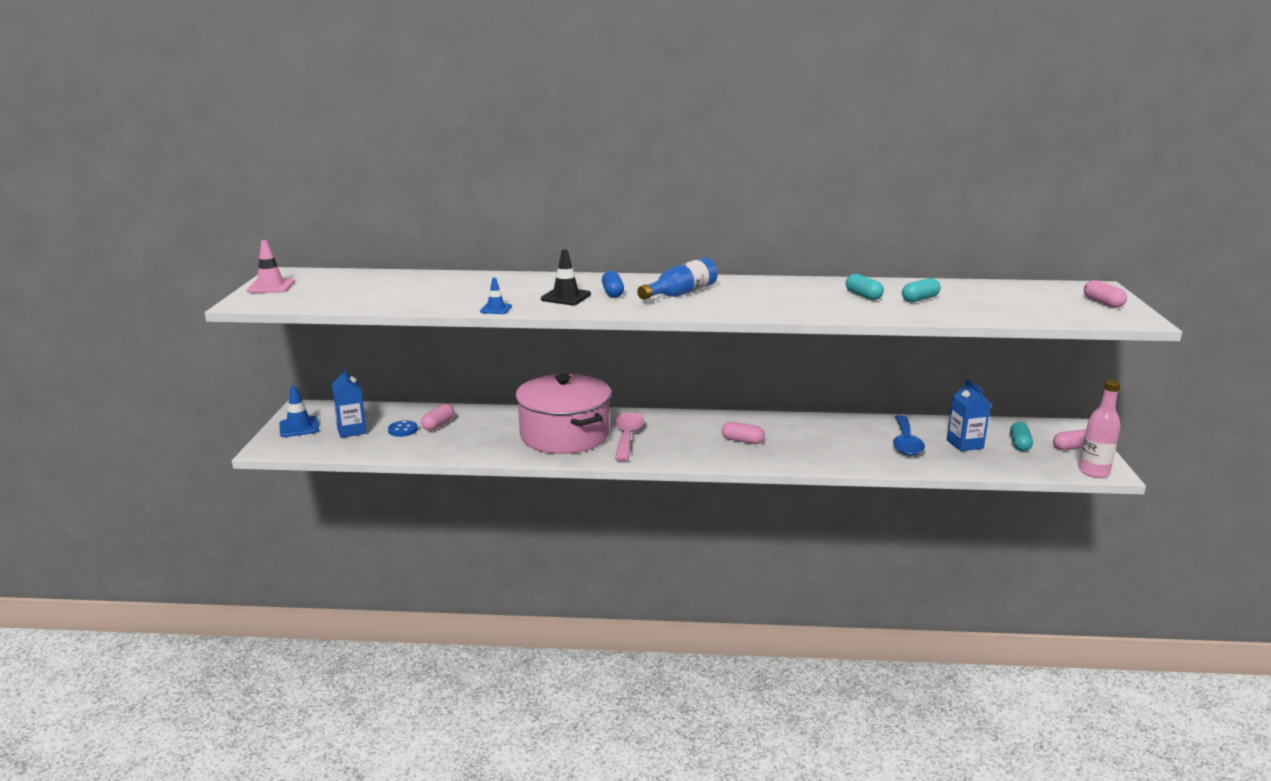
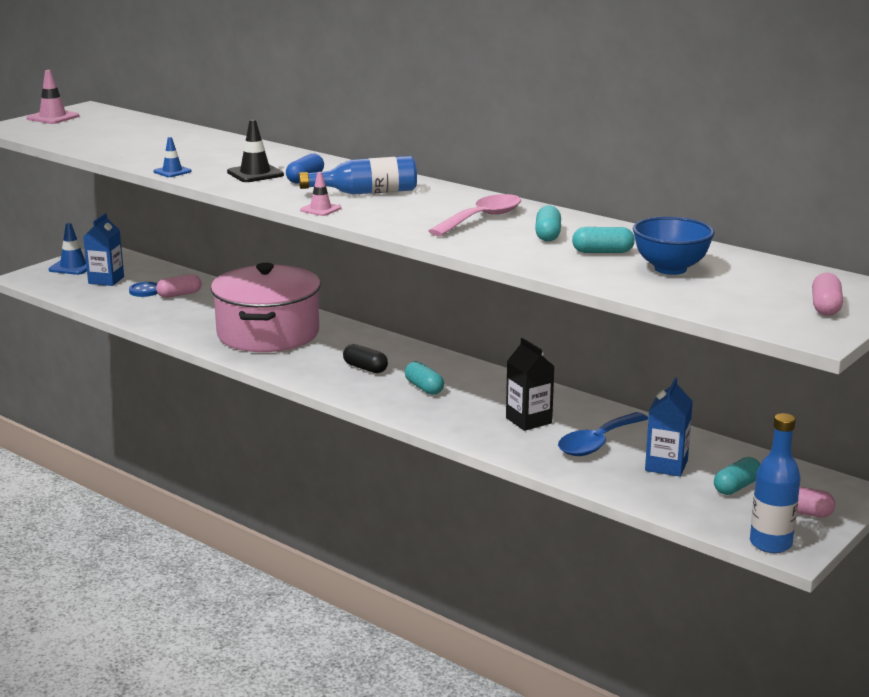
camera: 35 degrees right, 0 degrees up
(627, 437) = (320, 352): pink spoon -> pink spoon (482, 218)
(679, 439) = (365, 368): none -> black capsule
(681, 312) = (320, 209): none -> pink traffic cone
(742, 441) = (424, 388): pink capsule -> turquoise capsule
(843, 442) = (528, 420): none -> black carton
(979, 300) = (670, 269): none -> blue bowl
(1094, 472) = (770, 544): pink bottle -> blue bottle

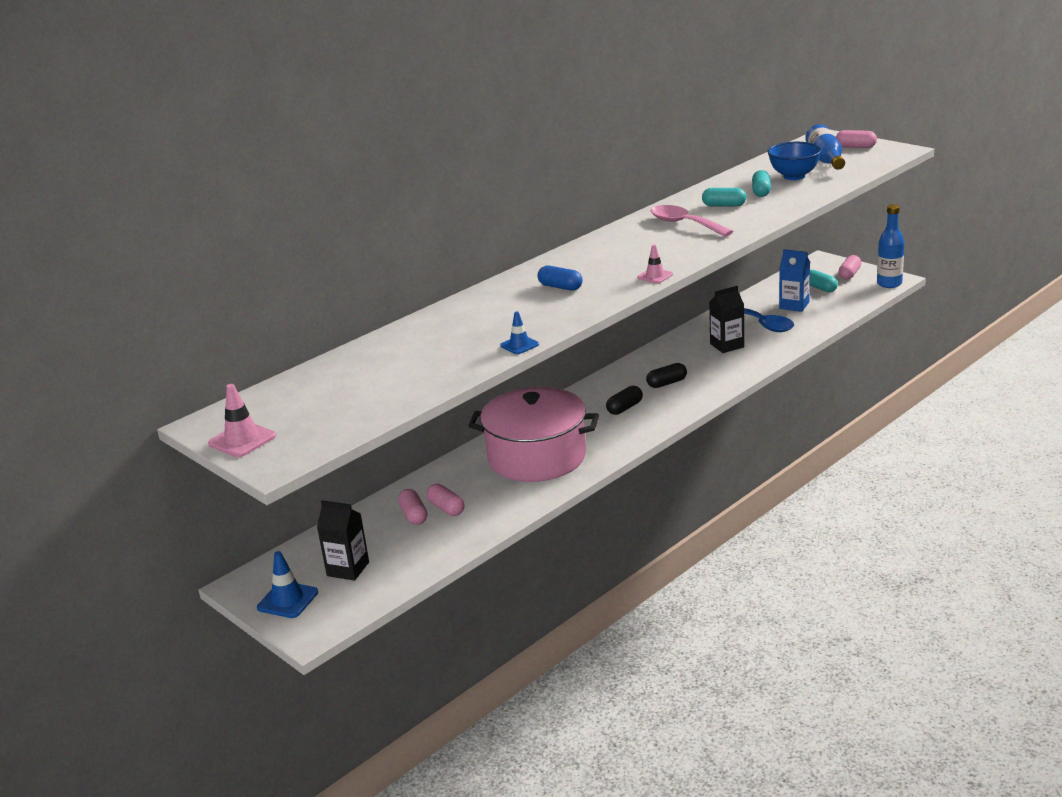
camera: 80 degrees left, 5 degrees up
(106, 280) = (348, 569): blue carton -> black carton
(145, 291) = (394, 538): blue button -> none
(186, 305) = (446, 508): none -> pink capsule
(255, 174) = (538, 308): black traffic cone -> none
(366, 193) = (608, 263): blue bottle -> blue bottle (825, 159)
(424, 388) = (667, 383): turquoise capsule -> black capsule

